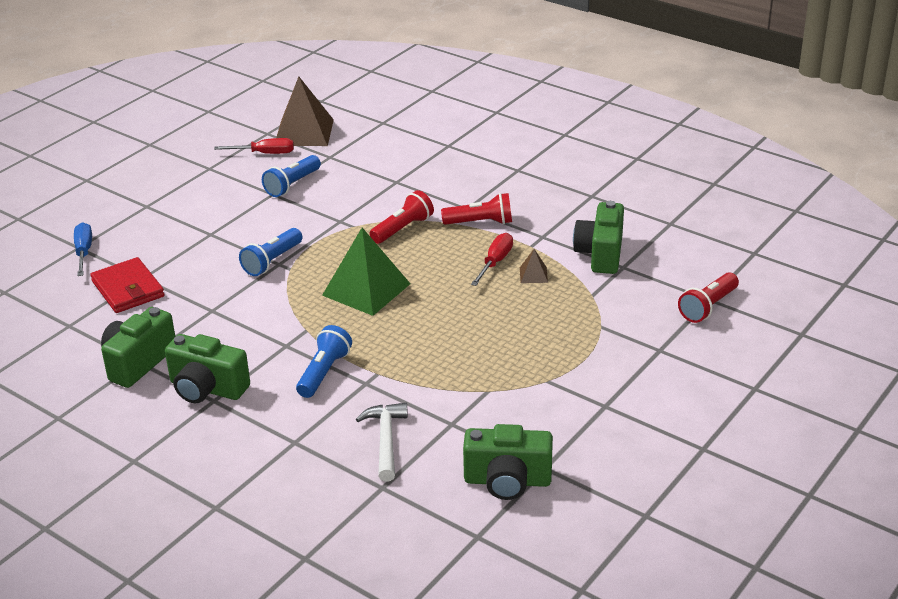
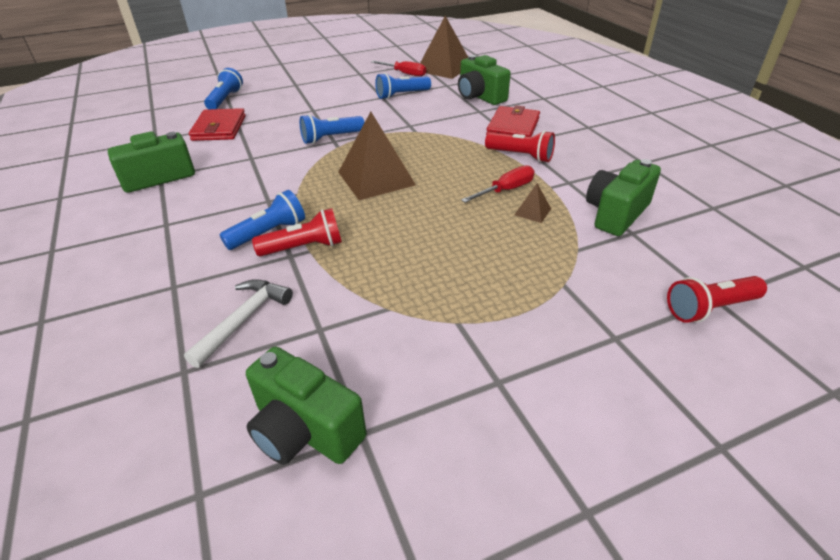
camera: 30 degrees right, 5 degrees up
(84, 252) = (225, 99): blue screwdriver -> blue flashlight
(207, 388) = (173, 213): green camera -> green camera (479, 97)
(366, 289) = (376, 178): green pyramid -> brown pyramid
(403, 229) = (451, 143): red flashlight -> red flashlight (304, 247)
(447, 191) = (513, 127): none -> red wallet

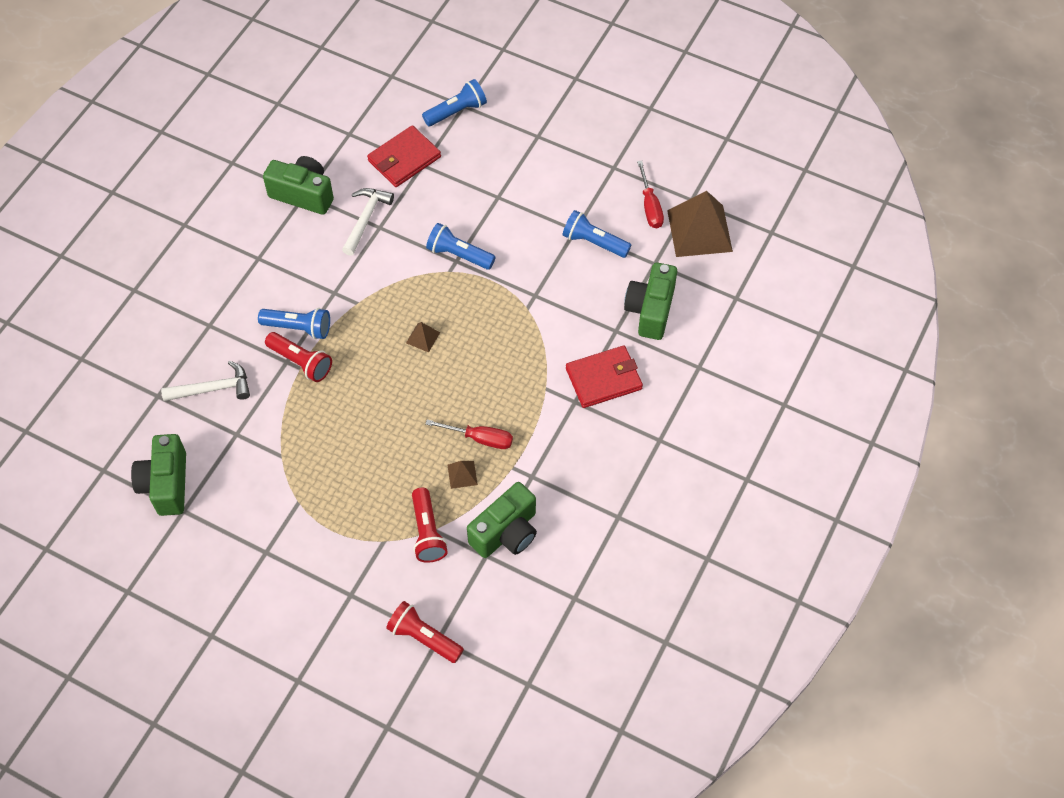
camera: 50 degrees right, 20 degrees up
(233, 160) = (366, 219): none -> white hammer
(376, 178) = (423, 337): brown pyramid -> brown pyramid, size x0.43
(521, 156) = (549, 417): red flashlight -> red flashlight (427, 532)
(616, 213) = (506, 532): green camera -> green camera turned 135 degrees clockwise

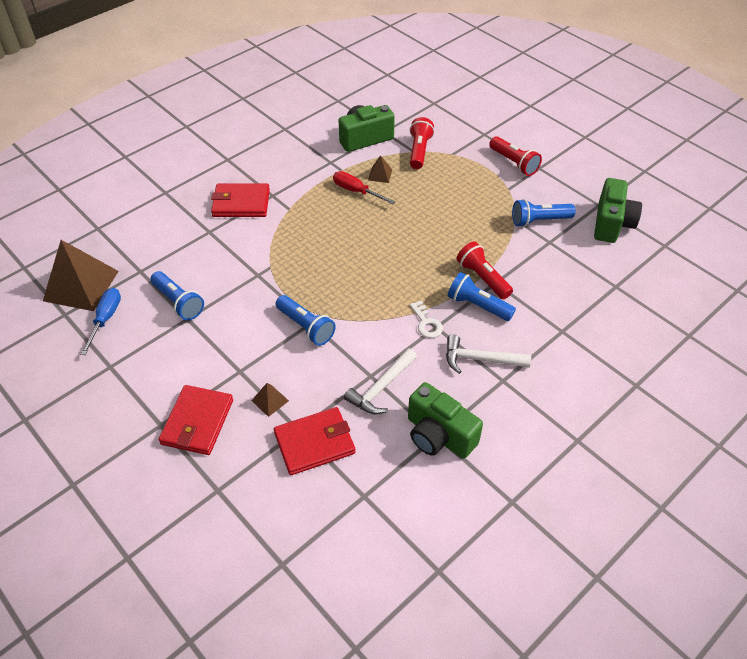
camera: 160 degrees left, 10 degrees down
(213, 389) = (565, 278): white hammer -> white hammer (480, 359)
(344, 293) = (426, 323): none -> white key
(423, 337) = (370, 268): brown pyramid -> brown pyramid (270, 400)
(424, 637) = (442, 105): red flashlight -> red flashlight (514, 163)
(456, 111) = (229, 484): blue flashlight -> blue flashlight (539, 220)
(509, 146) = (197, 422): none -> red wallet
(650, 206) = (106, 319): red screwdriver -> blue screwdriver
(650, 310) = (171, 237): green camera -> none

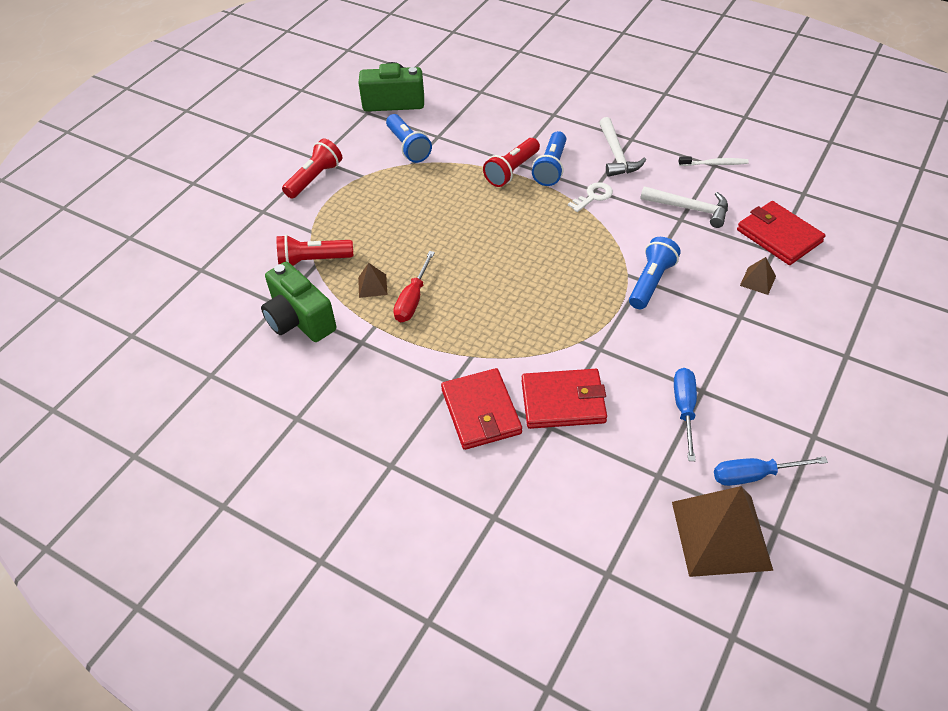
camera: 105 degrees left, 0 degrees up
(178, 302) = (684, 409): blue flashlight -> blue screwdriver
(197, 422) = (821, 327): red wallet -> red wallet (563, 401)
(439, 435) = (714, 164): green camera -> white toothbrush

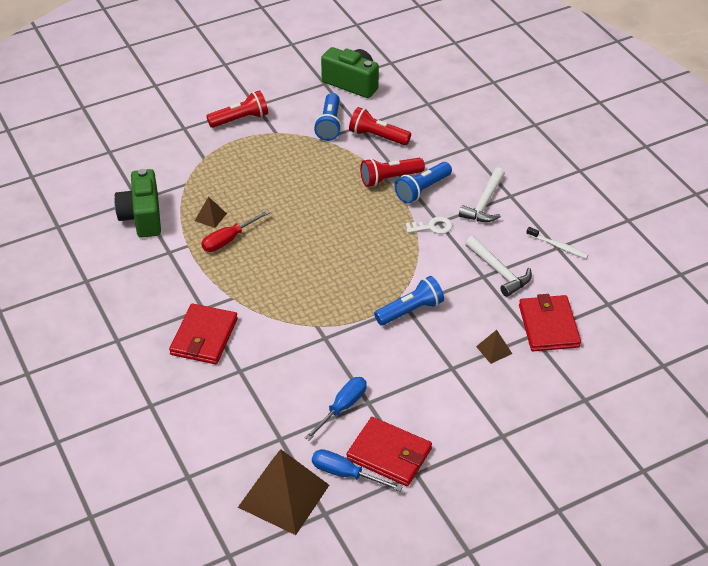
camera: 30 degrees right, 5 degrees down
(313, 261) = (187, 180): red flashlight -> red flashlight (377, 136)
(563, 401) = (264, 359): red wallet -> red wallet (389, 454)

